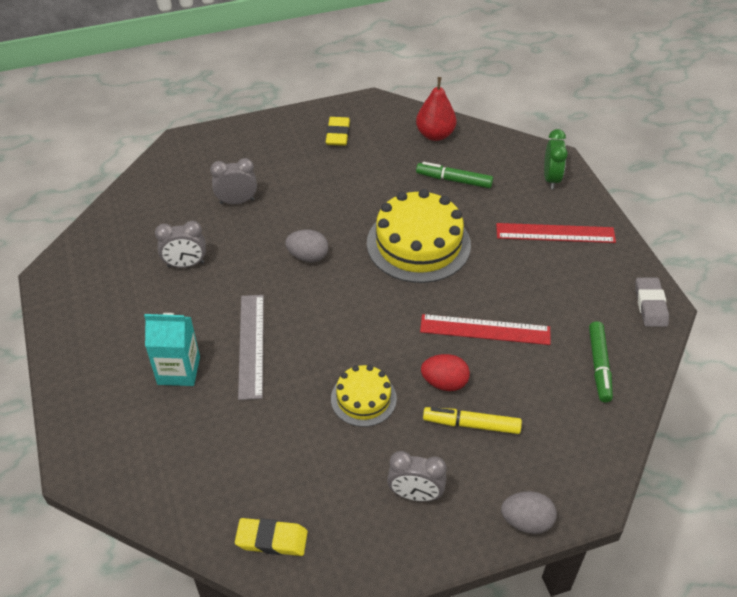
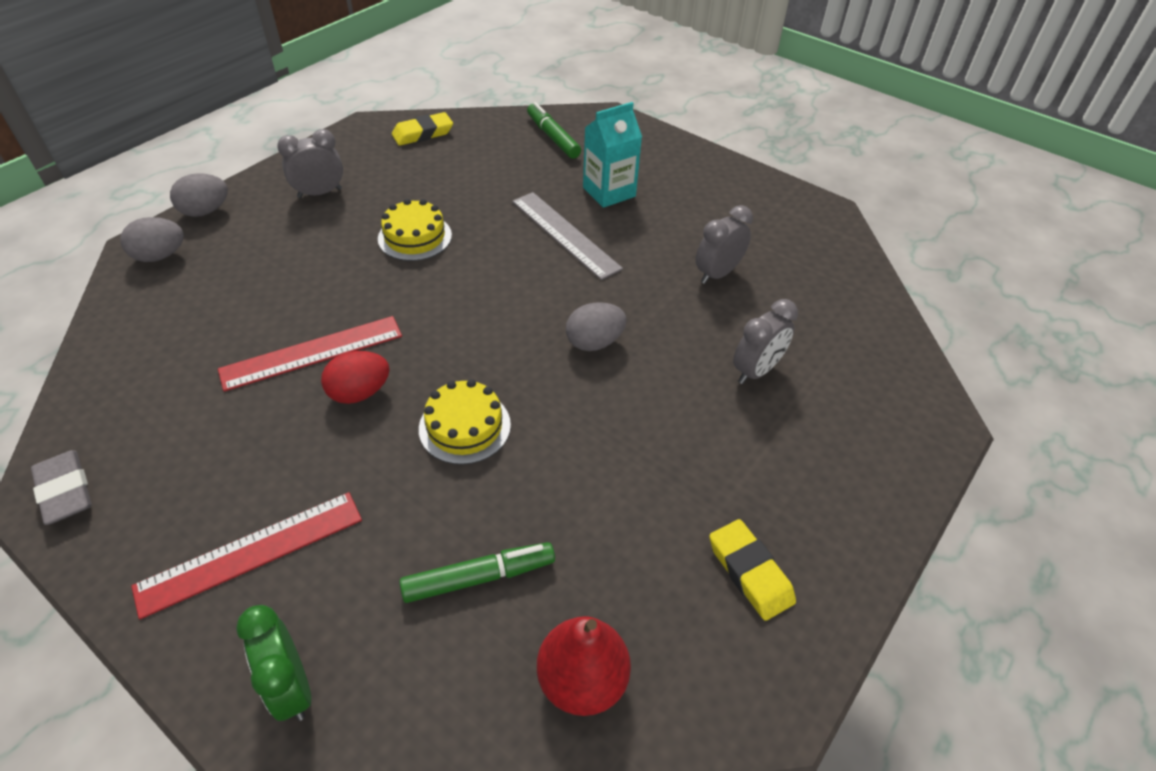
camera: 145 degrees right, 0 degrees up
(418, 244) = (464, 426): yellow cake -> yellow cake, size x0.55
(444, 383) = (336, 281): red egg -> red egg (359, 392)
(471, 425) = (288, 258): yellow marker -> none
(575, 479) = (160, 256): none -> grey egg
(599, 365) = (144, 372): green marker -> green marker (553, 137)

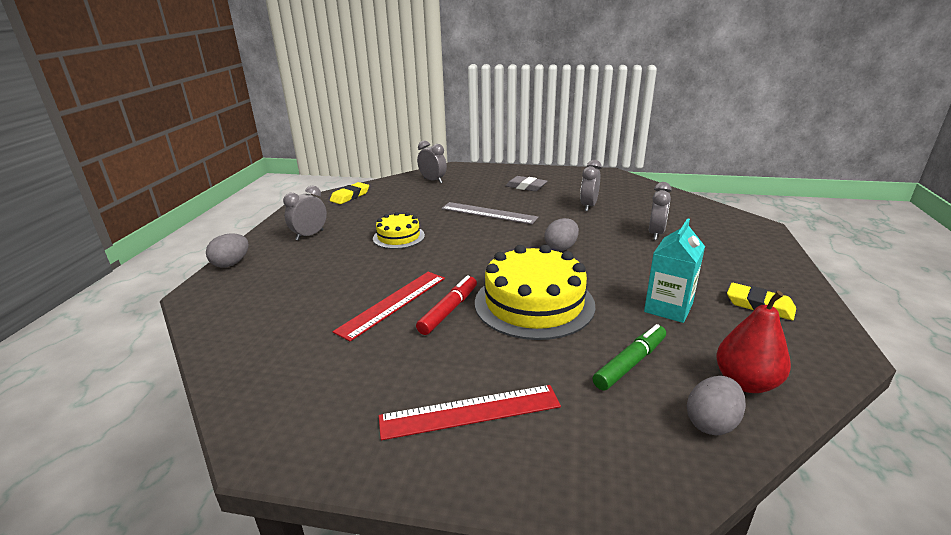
camera: 25 degrees left, 20 degrees down
(65, 491) = (278, 438): grey eraser -> grey eraser (526, 187)
(160, 256) = (218, 293): grey egg -> grey egg (711, 423)
(251, 552) = (470, 412): red ruler -> red ruler turned 45 degrees clockwise
(291, 687) = (586, 467): green clock -> none
(359, 392) = (448, 311): red egg -> red marker
(464, 426) = (534, 303): yellow cake -> yellow cake, size x1.83
(553, 137) = (433, 180): green marker -> grey clock
(609, 192) = (491, 192): turquoise carton -> turquoise carton (668, 308)

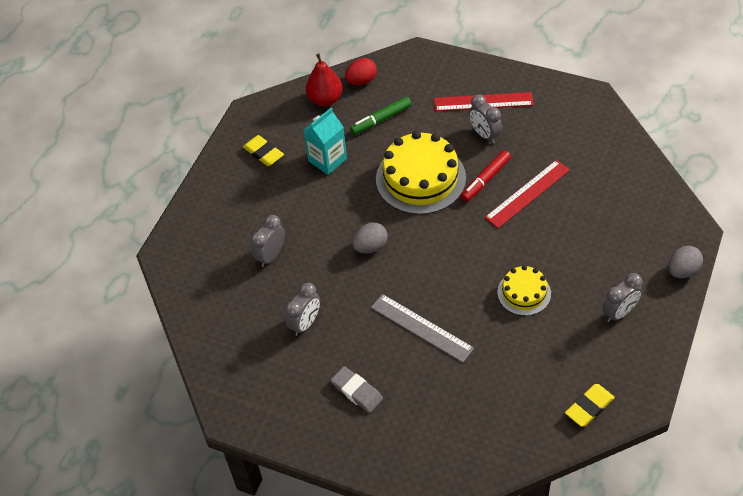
camera: 165 degrees left, 25 degrees up
(433, 180) = (477, 439): grey clock -> grey clock (484, 135)
(711, 423) = (361, 81): grey egg -> red egg

